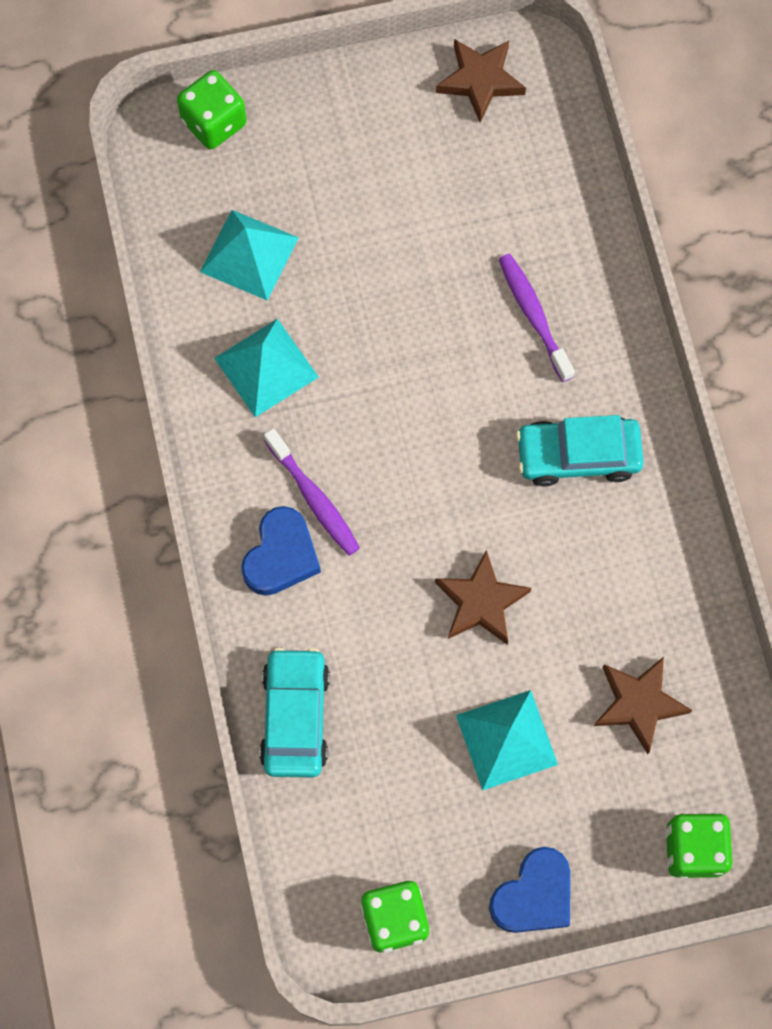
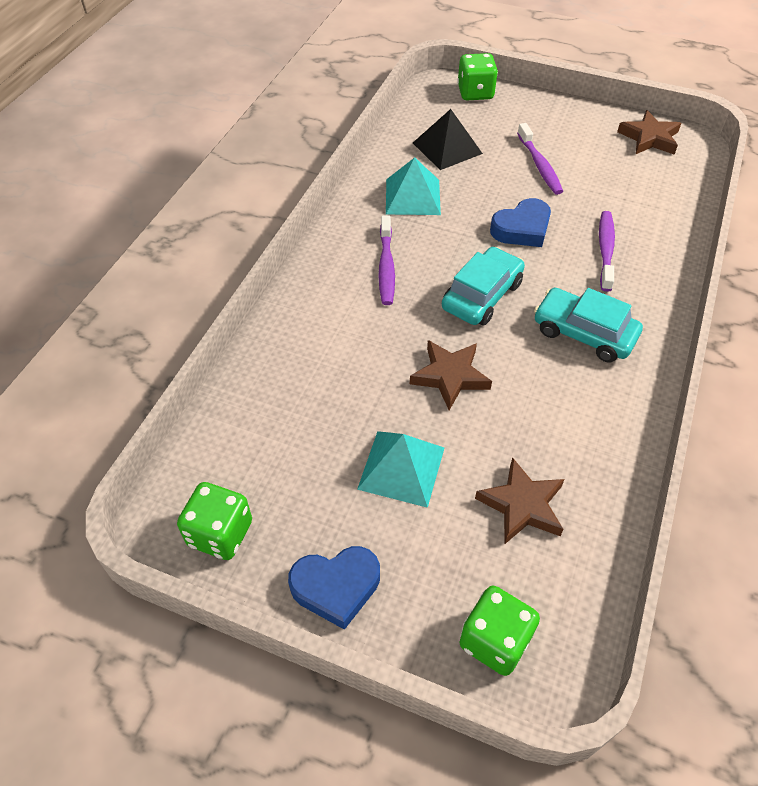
camera: 35 degrees right, 20 degrees down
(249, 254) = (447, 148): turquoise pyramid -> black pyramid
(281, 556) = (340, 283): blue heart -> blue heart (522, 229)
(295, 716) = (269, 369): turquoise car -> turquoise car (482, 295)
(380, 216) = (539, 166): none -> purple toothbrush

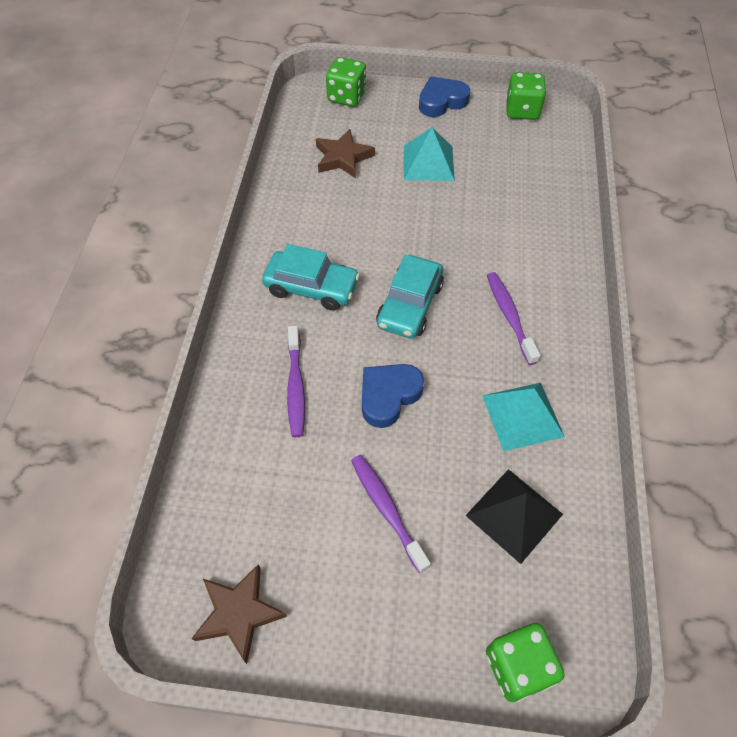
camera: 165 degrees right, 5 degrees up
(450, 376) = (415, 228): brown star -> none

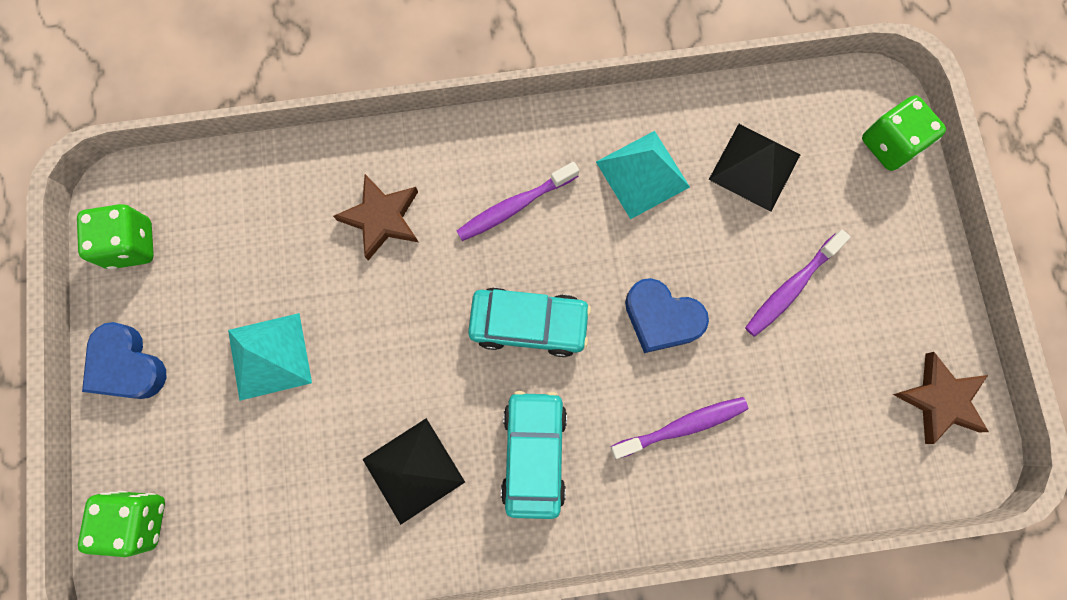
camera: 105 degrees left, 20 degrees up
(326, 220) = (413, 470): none -> black pyramid
(343, 158) = (283, 484): brown star -> brown star (382, 218)

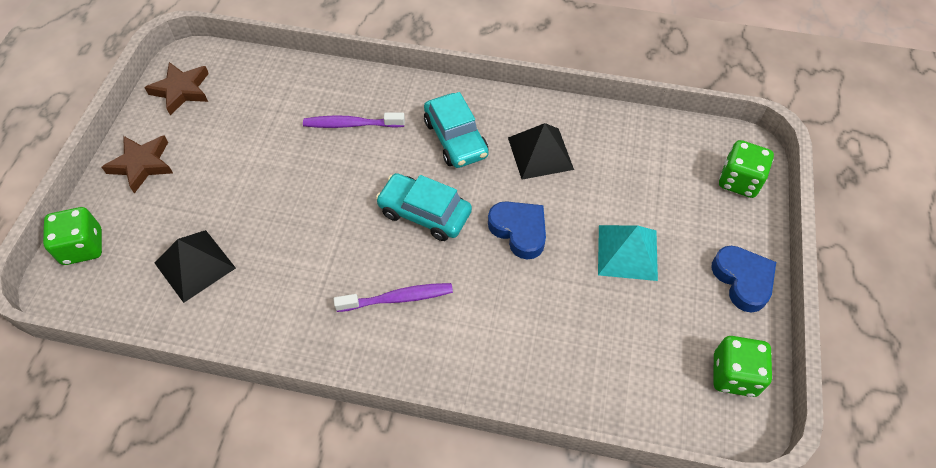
camera: 160 degrees left, 20 degrees down
(382, 218) = (510, 325): brown star -> brown star (142, 164)
(534, 454) = (456, 138): turquoise car -> turquoise car turned 45 degrees counterclockwise
(642, 174) = (283, 289): turquoise pyramid -> none
(661, 318) = (328, 187): blue heart -> blue heart (519, 231)
(791, 288) = (227, 177): purple toothbrush -> none

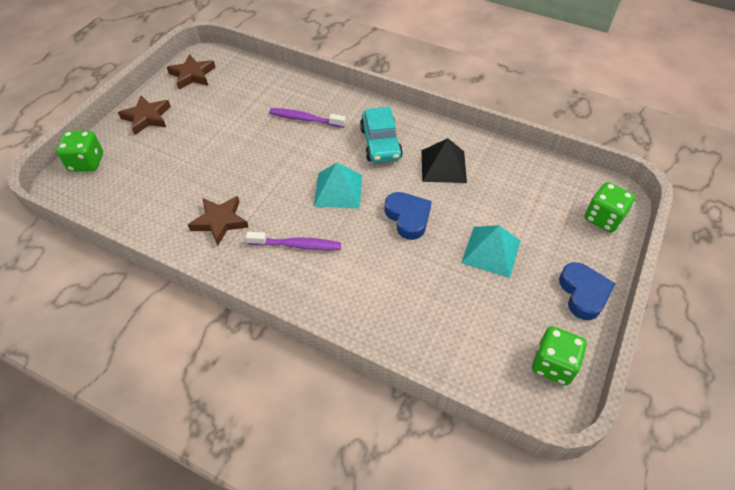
camera: 15 degrees right, 5 degrees down
(195, 265) = (158, 190): black pyramid -> none
(291, 289) = (220, 221): none -> brown star
(424, 213) = (338, 190): turquoise car -> turquoise pyramid

